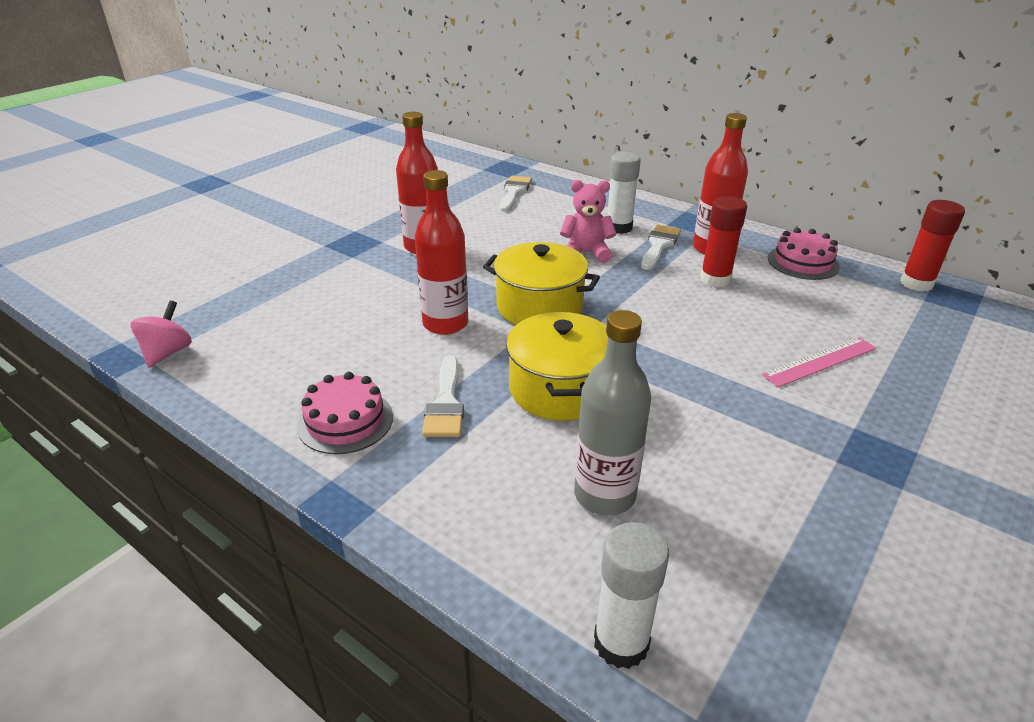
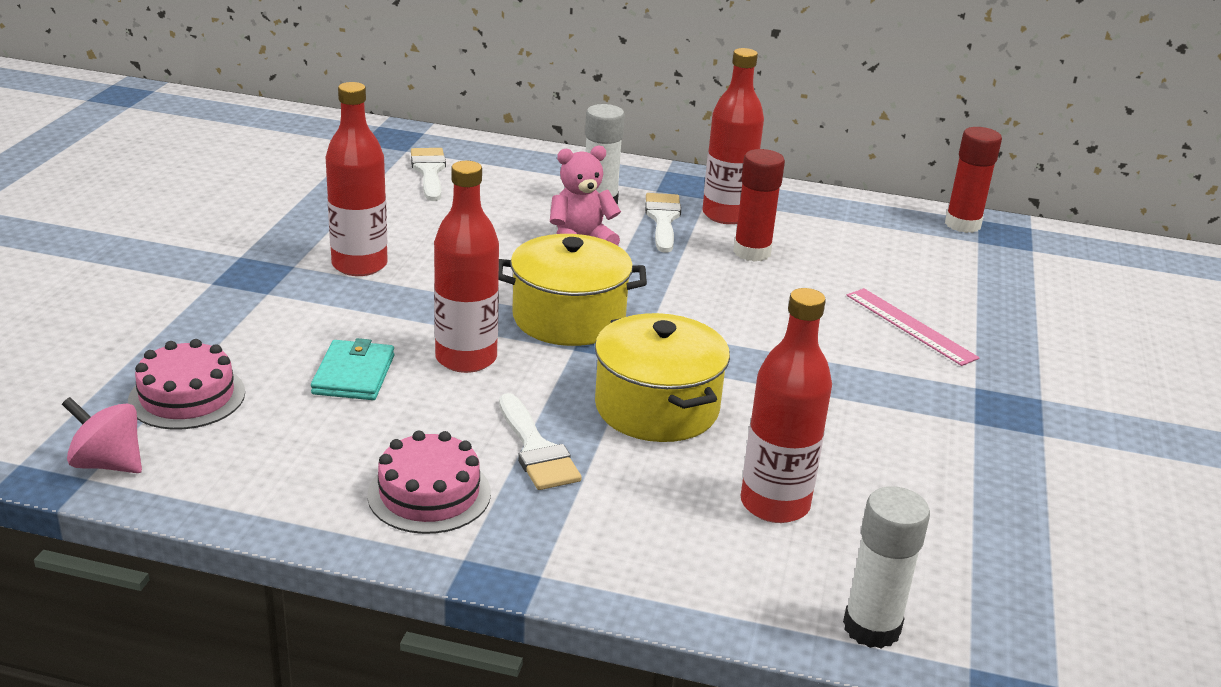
camera: 25 degrees left, 5 degrees down
(168, 353) = (108, 463): pink spinning top -> pink spinning top turned 60 degrees counterclockwise
(362, 321) = (353, 374): none -> turquoise wallet
(604, 495) = (775, 504): grey bottle -> red bottle
(803, 262) = (836, 217): pink cake -> pink cake (187, 396)
(820, 361) = (910, 326): pink ruler -> pink ruler turned 75 degrees counterclockwise

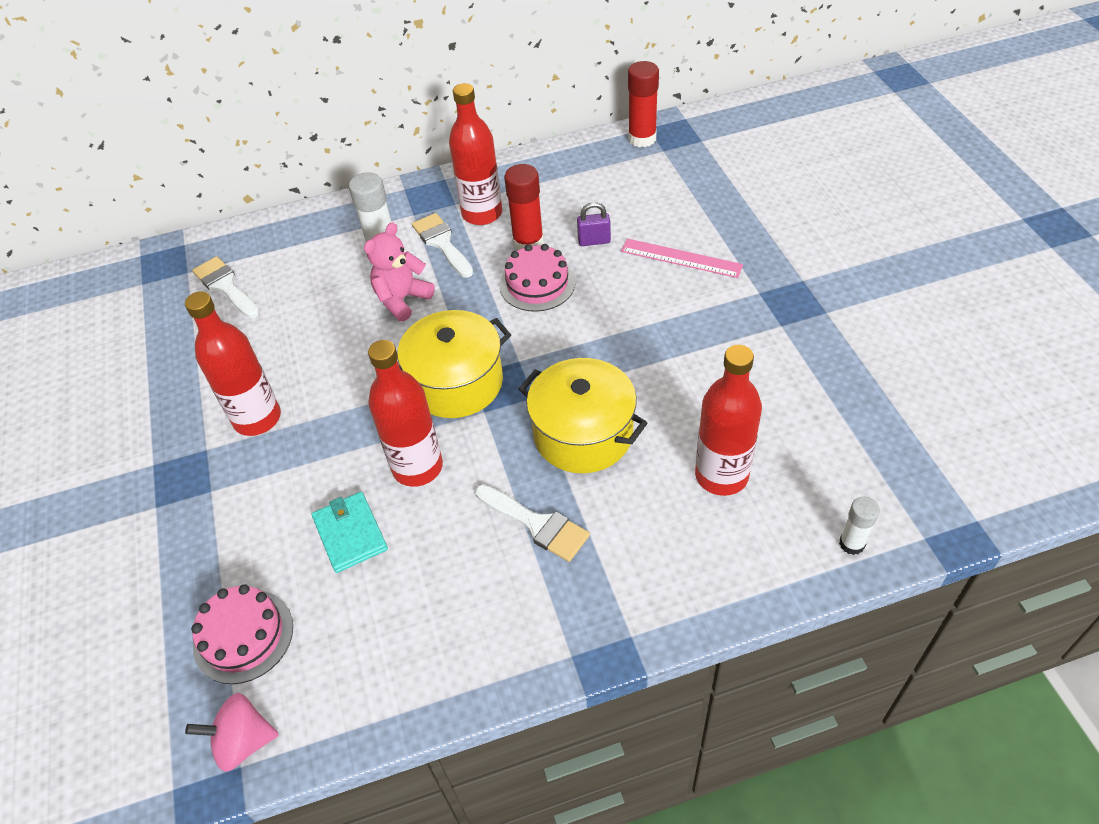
camera: 25 degrees left, 20 degrees up
(429, 494) = (500, 613): pink cake -> pink cake (537, 284)
(825, 277) = (594, 241): none -> purple padlock
(871, 627) = (851, 544): white glue stick -> white glue stick, size x0.61

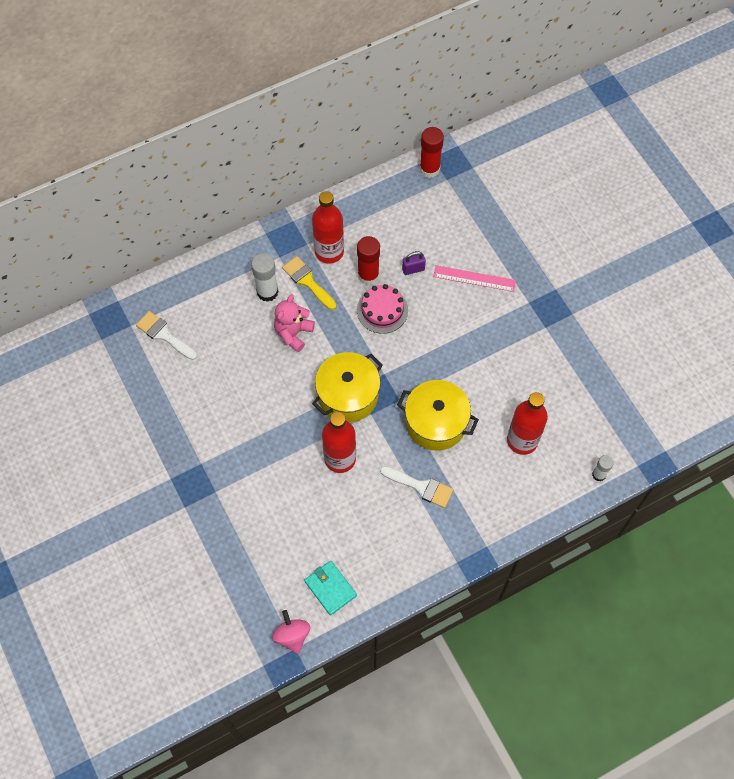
camera: 15 degrees left, 15 degrees up
(243, 636) = (270, 578): pink cake -> none
(243, 742) = (292, 635): pink spinning top -> pink spinning top turned 90 degrees clockwise
(257, 418) = (226, 437): red bottle -> none
(350, 534) = (312, 508): turquoise wallet -> turquoise wallet (330, 588)
(442, 243) = (307, 281): white brush -> yellow brush

